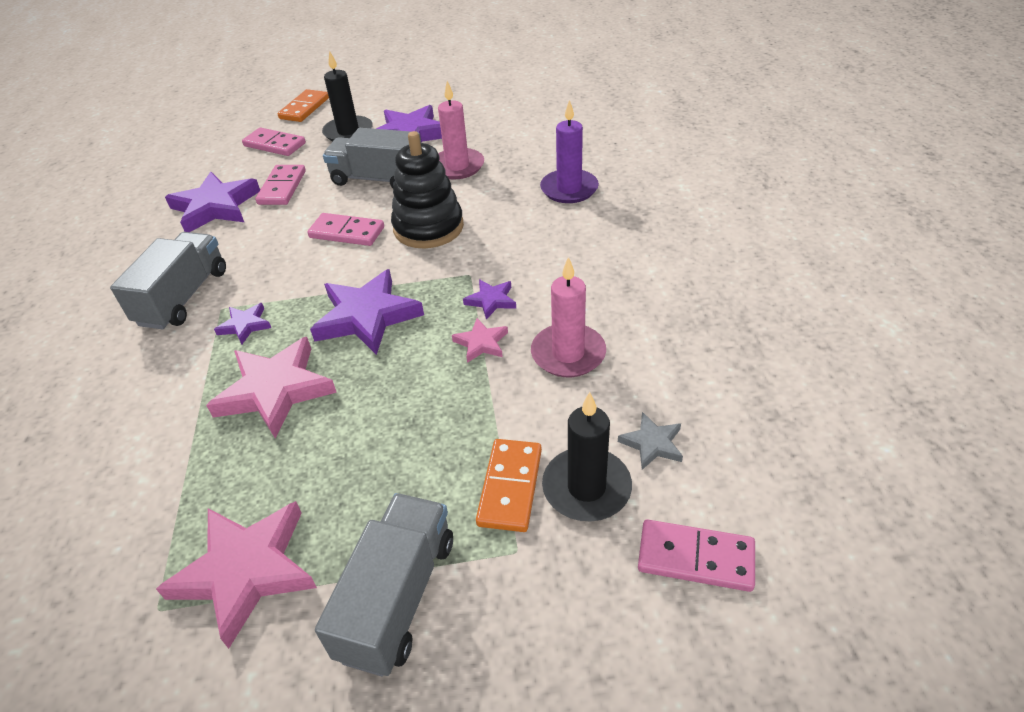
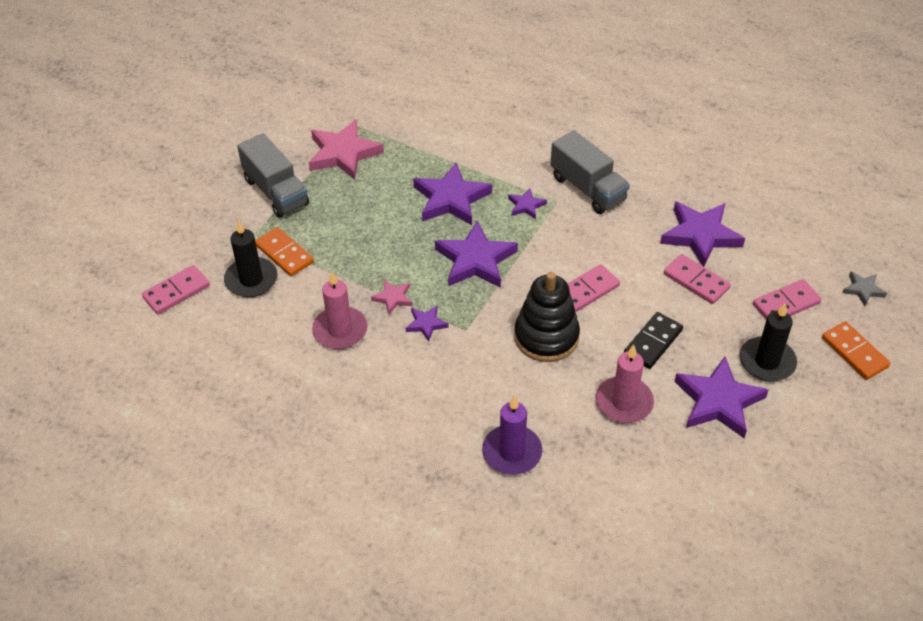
camera: 125 degrees right, 5 degrees up
(275, 390) = (451, 199): pink star -> purple star
(378, 179) = (653, 342): grey truck -> black domino
(652, 444) = (243, 321): grey star -> grey star (863, 289)

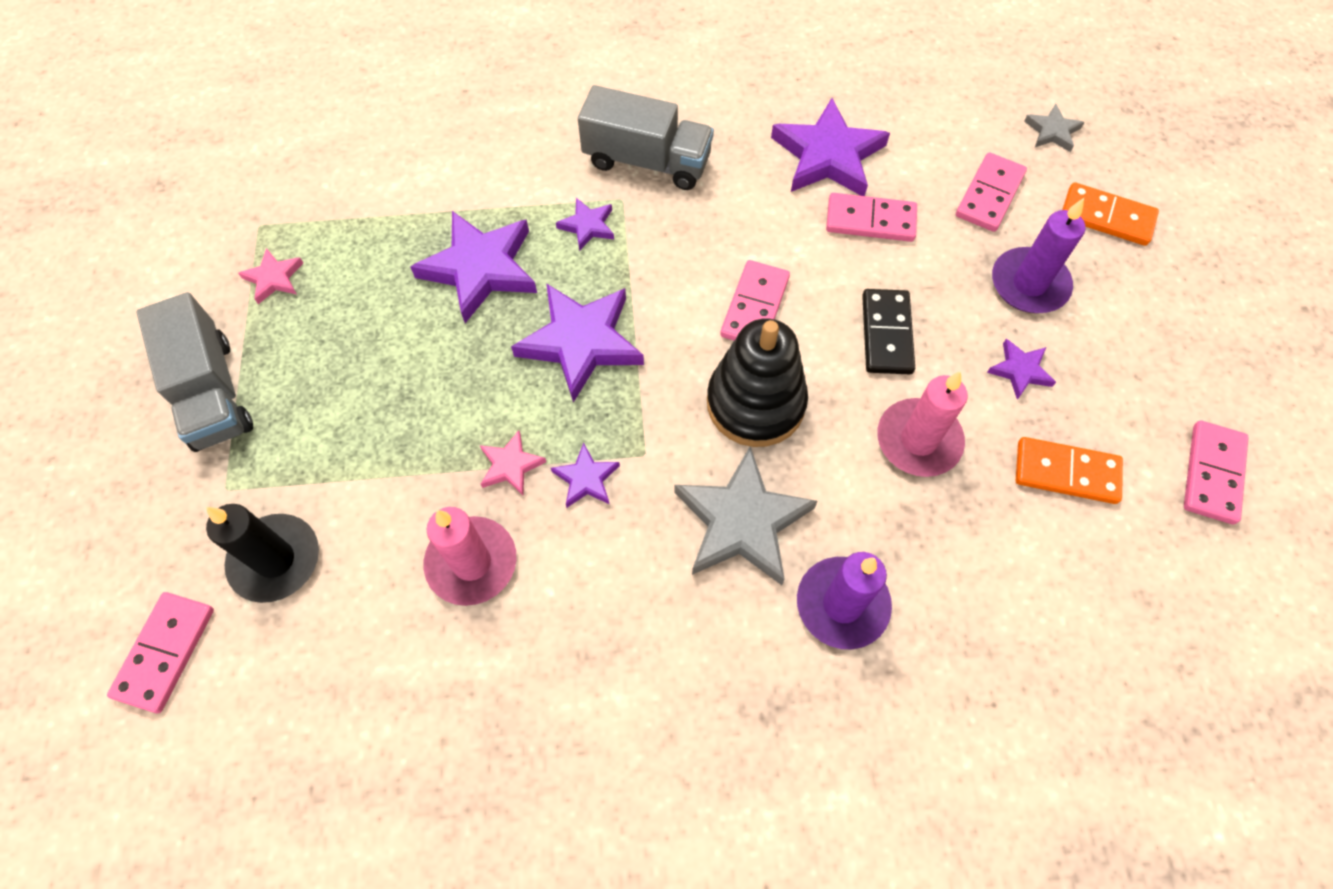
camera: 35 degrees left, 15 degrees up
(276, 192) = (212, 392): grey truck -> grey truck turned 45 degrees clockwise
(284, 254) = (297, 487): orange domino -> orange domino (1066, 472)
(343, 153) = (274, 278): pink star -> pink star, size x0.49
(491, 386) = (742, 521): none -> grey star
(718, 401) = (1020, 370): purple star -> purple star, size x0.49
(767, 362) = (1029, 284): black candle -> purple candle
(791, 514) = (1212, 473): none -> pink domino

